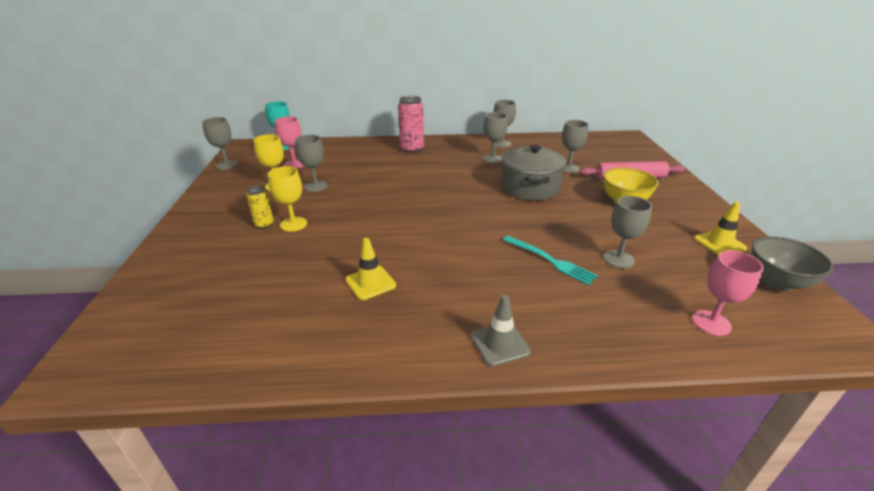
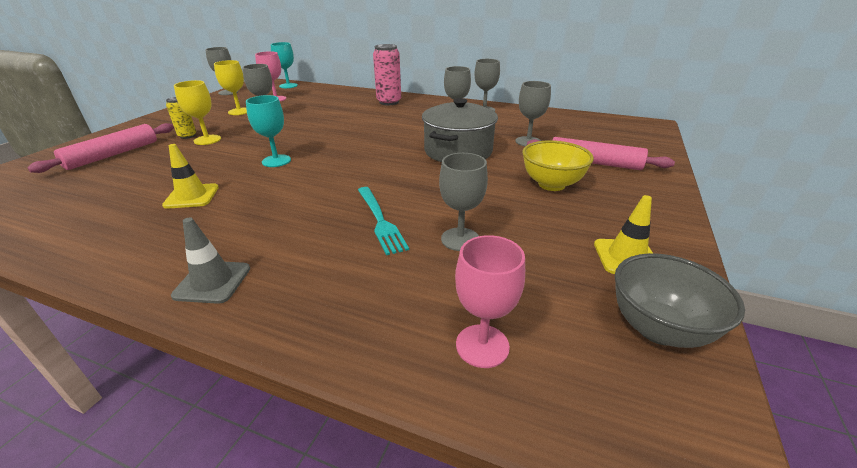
camera: 25 degrees right, 0 degrees up
(214, 263) = (113, 155): none -> pink rolling pin
(395, 230) = (276, 161): none -> turquoise goblet

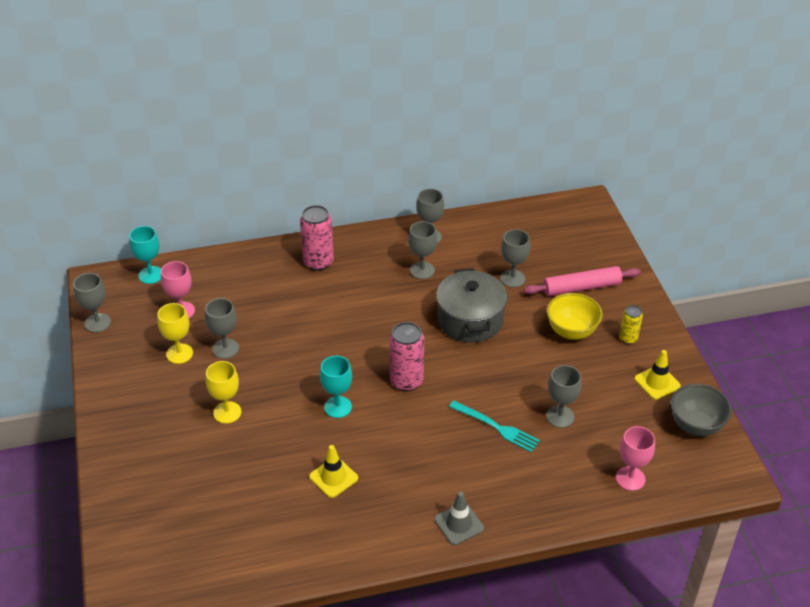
camera: 35 degrees left, 10 degrees up
(113, 155) = (173, 475): pink rolling pin -> none
(187, 136) = (196, 417): yellow can -> yellow can (628, 338)
(351, 165) = (406, 381): none -> pink can

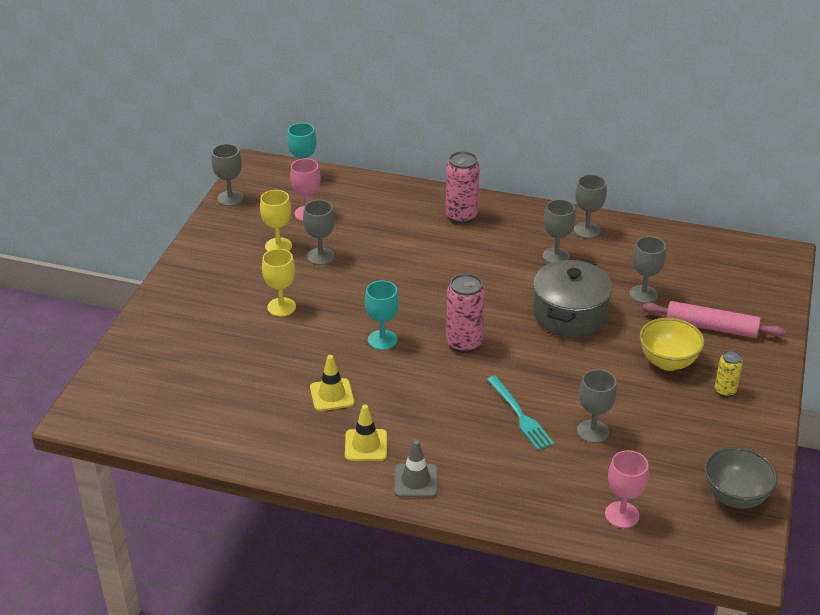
camera: 30 degrees right, 5 degrees down
(657, 382) = (724, 442): yellow traffic cone -> yellow traffic cone (366, 445)

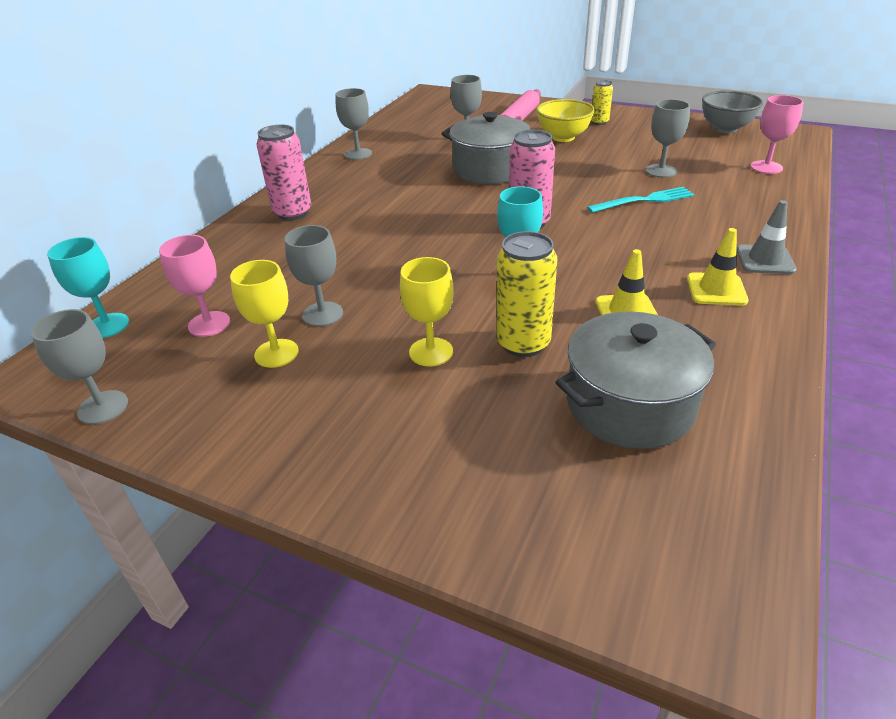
camera: 80 degrees left, 0 degrees up
(231, 392) = (629, 405): none -> grey pot
(292, 346) = (523, 343): none -> yellow can
(556, 256) = (393, 169): grey goblet -> none

